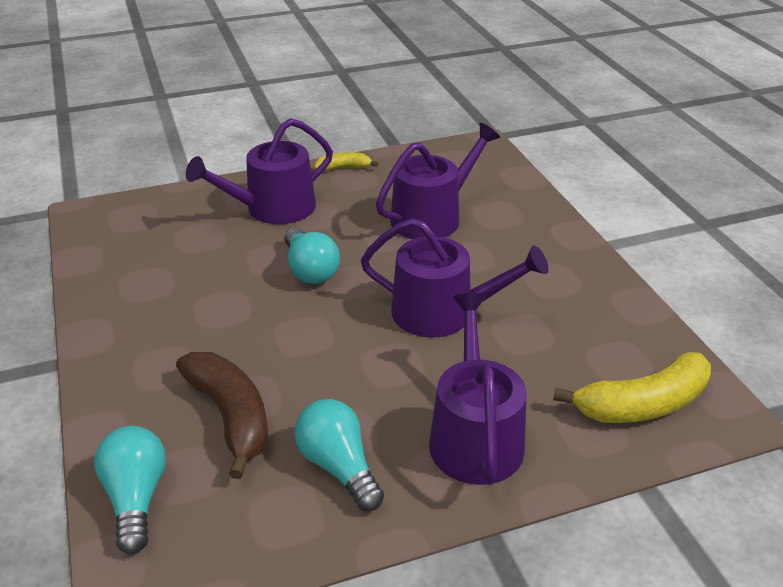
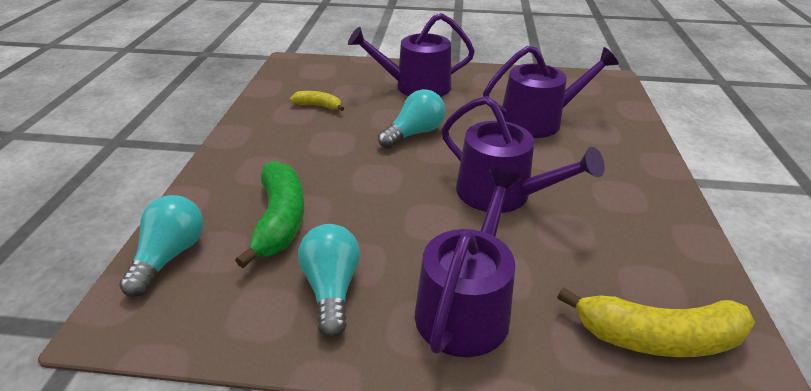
camera: 25 degrees right, 0 degrees up
(231, 416) = (280, 220): brown banana -> green banana
(310, 270) = (414, 133): turquoise light bulb -> turquoise light bulb turned 135 degrees counterclockwise
(344, 168) = (487, 72): yellow banana -> yellow banana (319, 106)

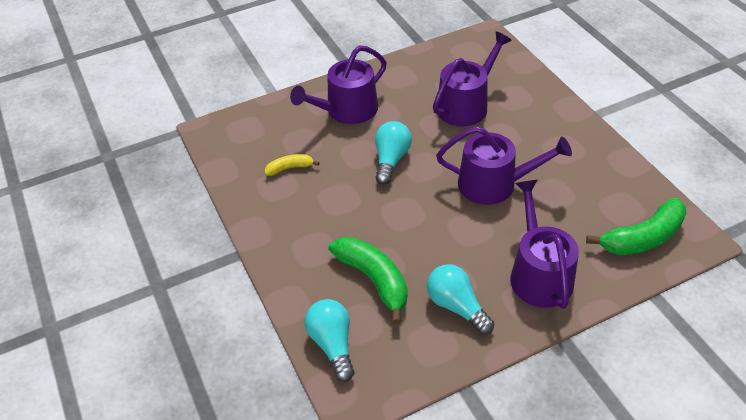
camera: 30 degrees left, 10 degrees up
(657, 337) = (642, 238): yellow banana -> green banana

